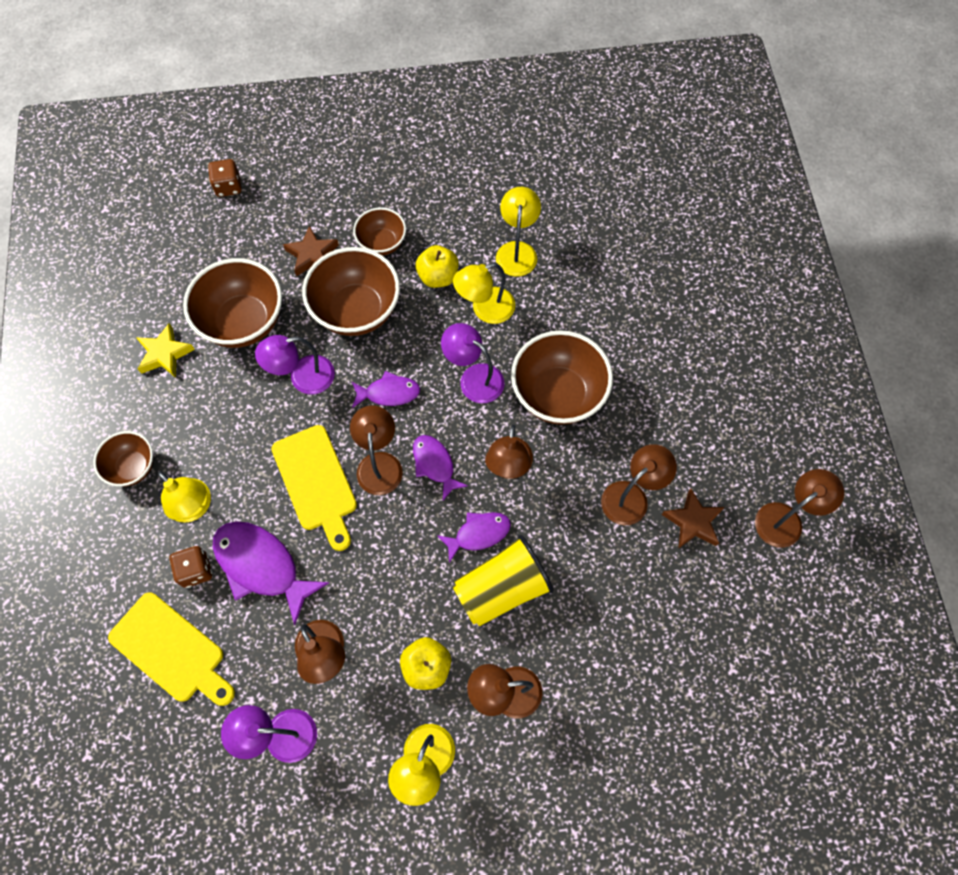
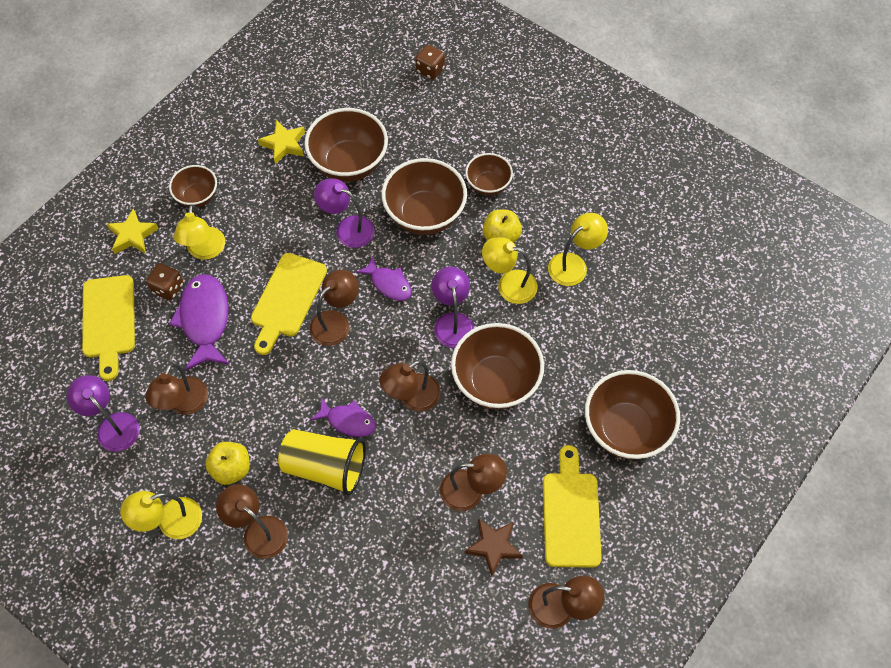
camera: 45 degrees right, 5 degrees down
(107, 555) = (132, 235): none -> yellow star
(312, 255) = (435, 156): brown star -> none
(435, 464) = (368, 353): purple fish -> none
(687, 343) = (625, 429): none -> brown bowl
(718, 443) = (570, 514): none -> yellow cutting board

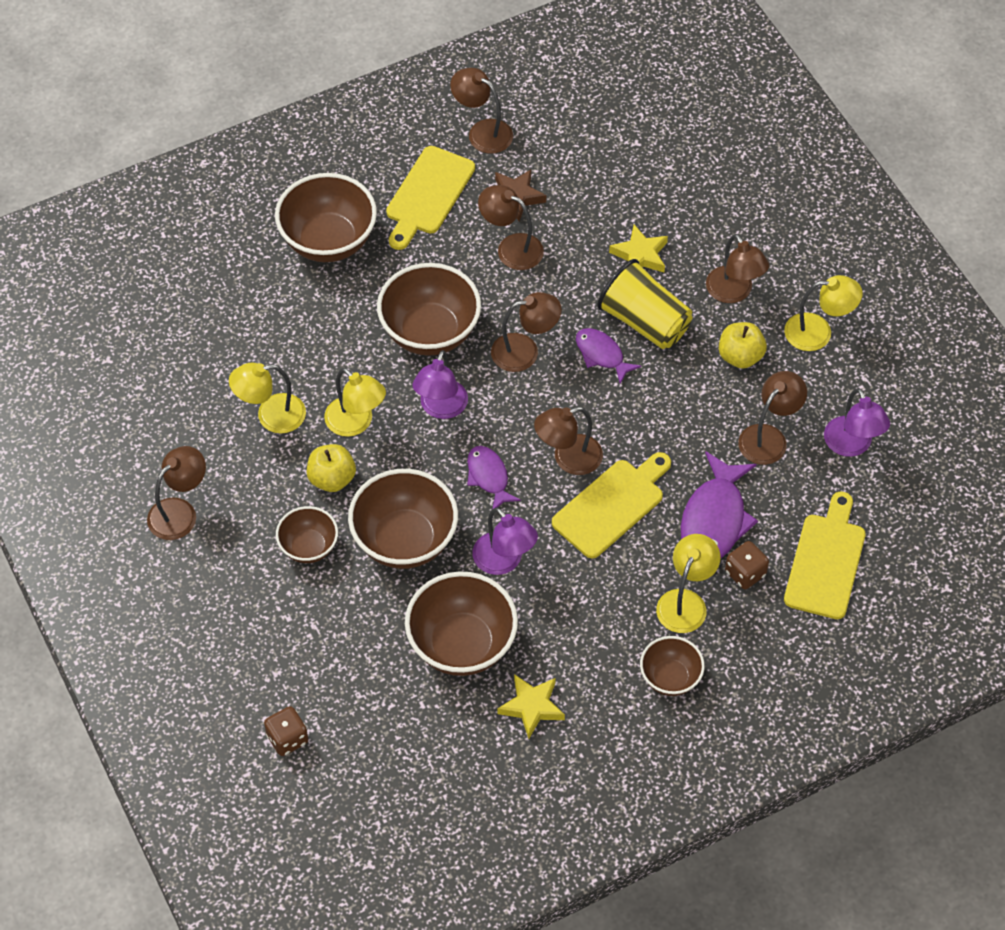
camera: 155 degrees left, 5 degrees down
(132, 235) = (768, 658): yellow star -> yellow star (640, 255)
(590, 173) = (180, 512): none -> brown lamp

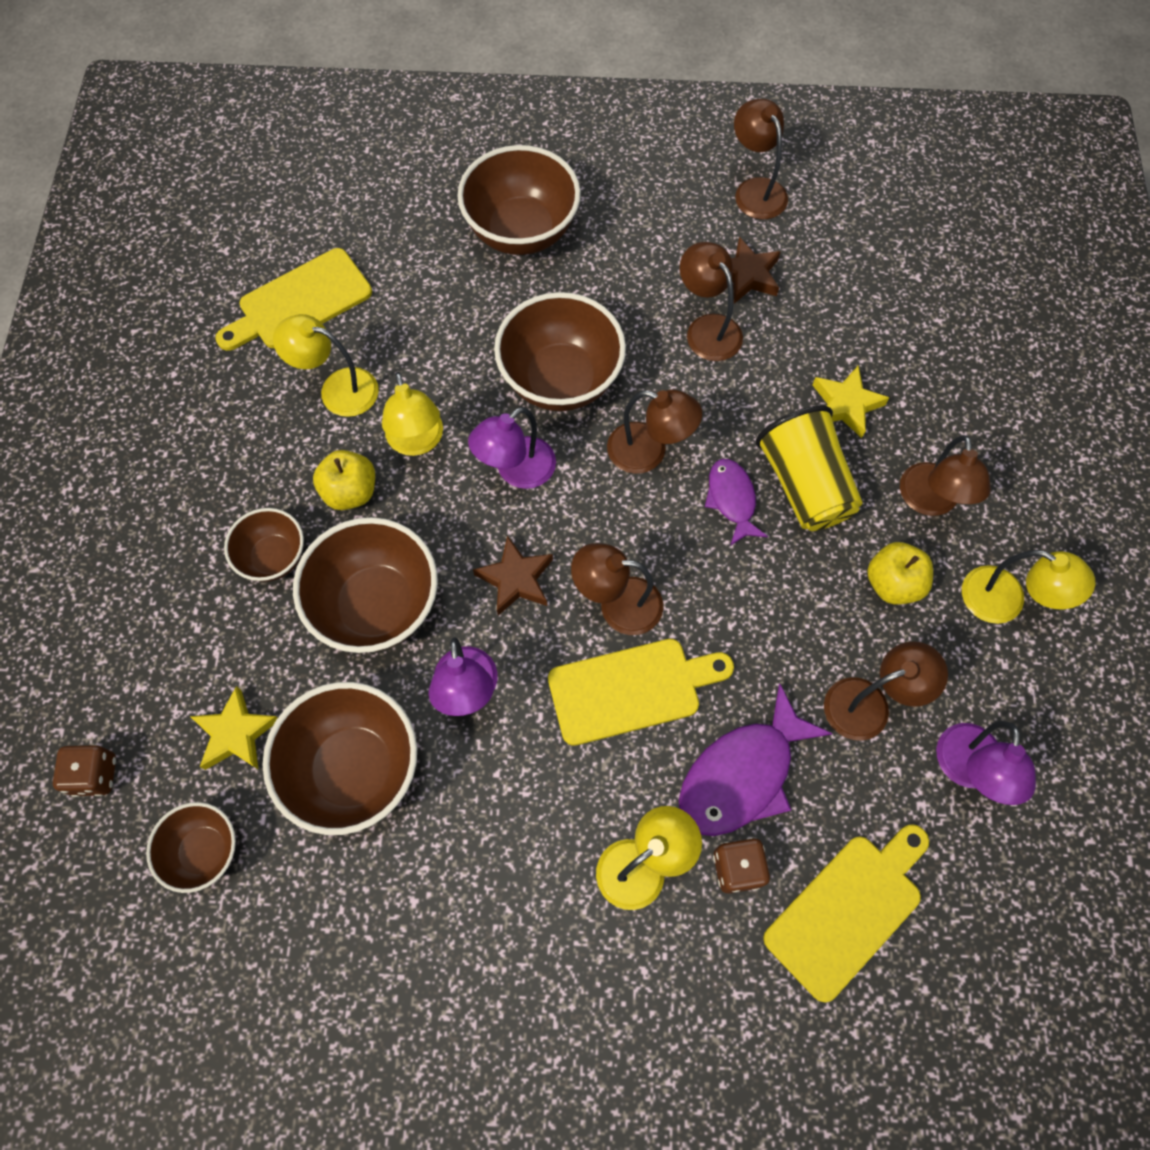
camera: 30 degrees right, 10 degrees up
(180, 512) = (176, 447): brown lamp -> none
(428, 195) = (655, 230): yellow cutting board -> yellow cutting board (300, 302)
(488, 477) = (516, 579): purple fish -> brown star
(532, 707) = (379, 898): yellow star -> yellow star (236, 733)
(670, 678) = (563, 957): brown bowl -> brown bowl (204, 851)

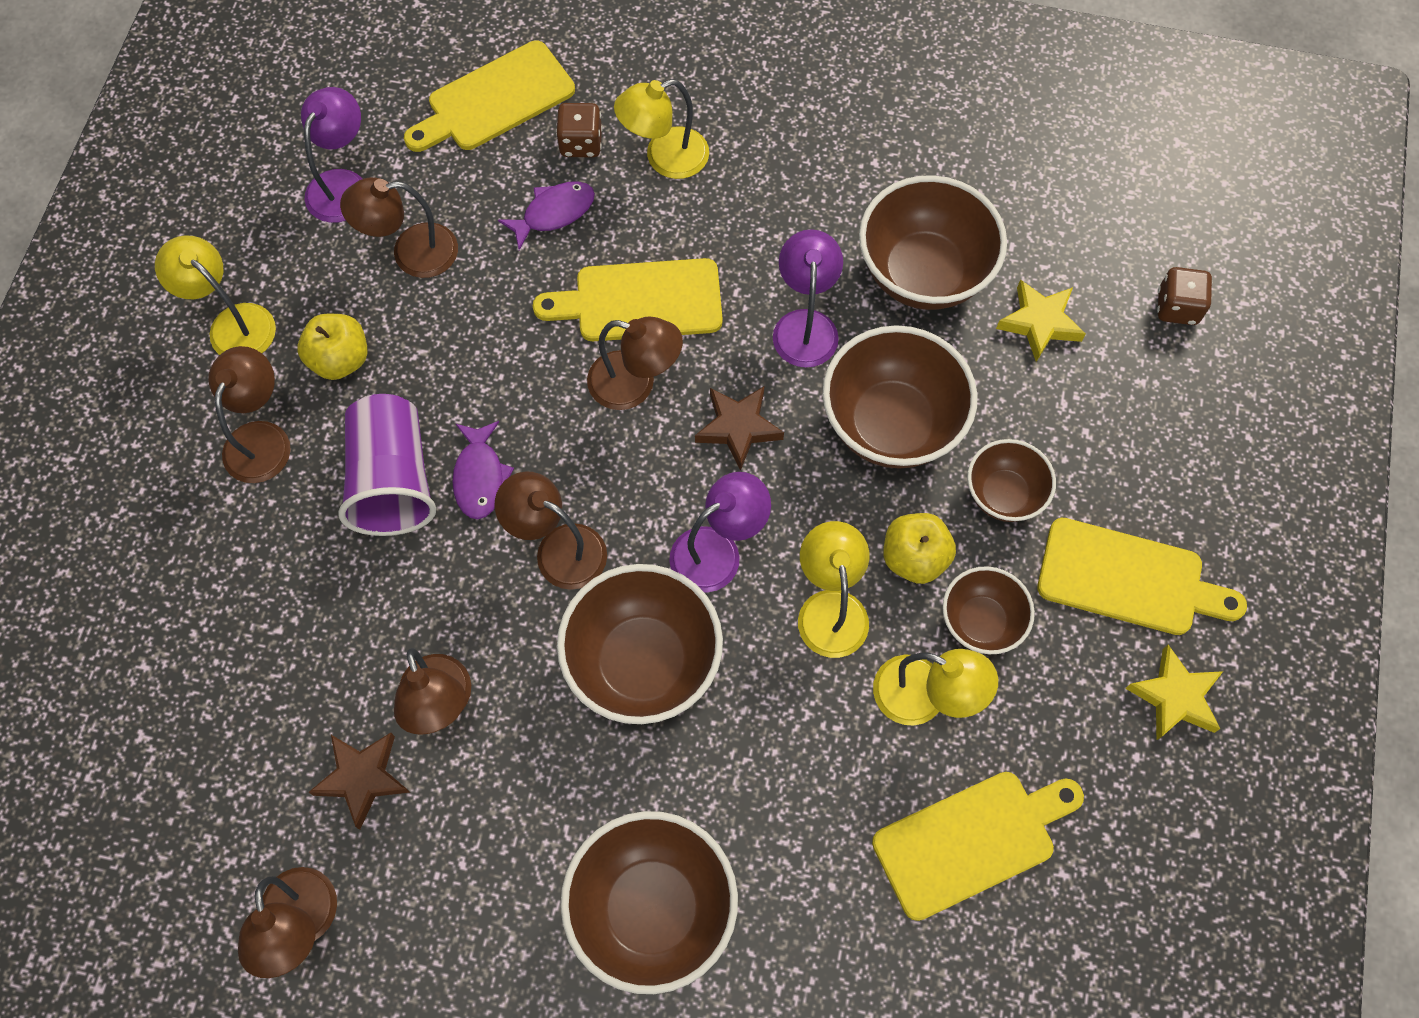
camera: 170 degrees left, 0 degrees up
(168, 503) = (1128, 579): none -> yellow cutting board
(204, 851) = (1065, 228): brown bowl -> brown bowl (980, 622)
(742, 774) = (554, 213): purple fish -> purple fish, size x0.59
(804, 485) = (393, 480): yellow cup -> purple cup
(845, 405) = (307, 570): yellow star -> yellow star (1175, 697)

